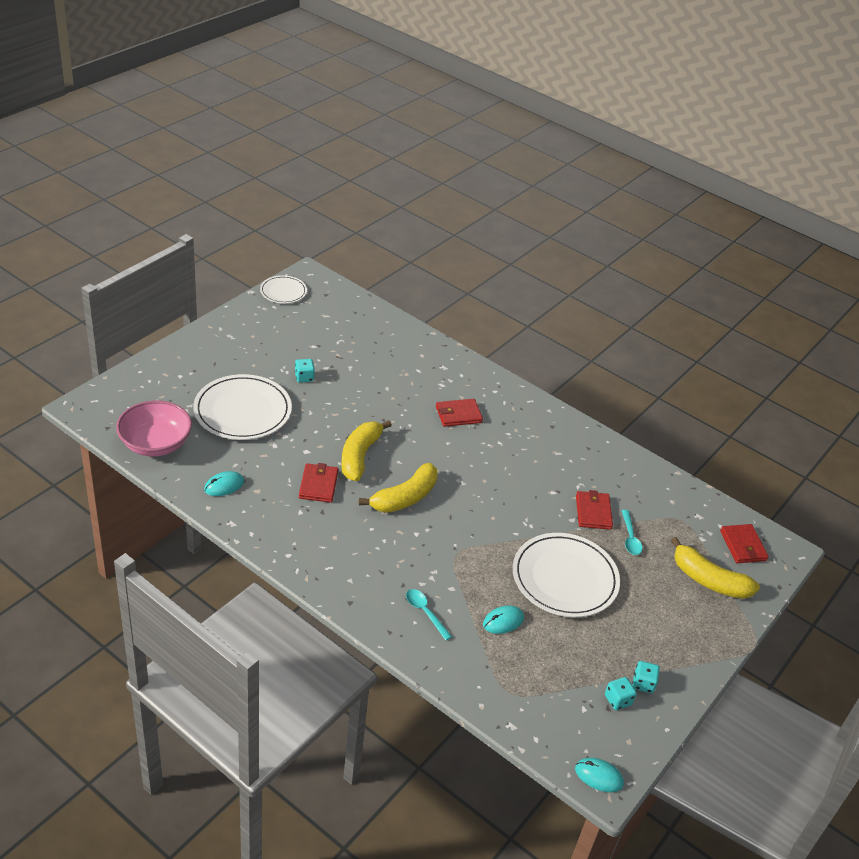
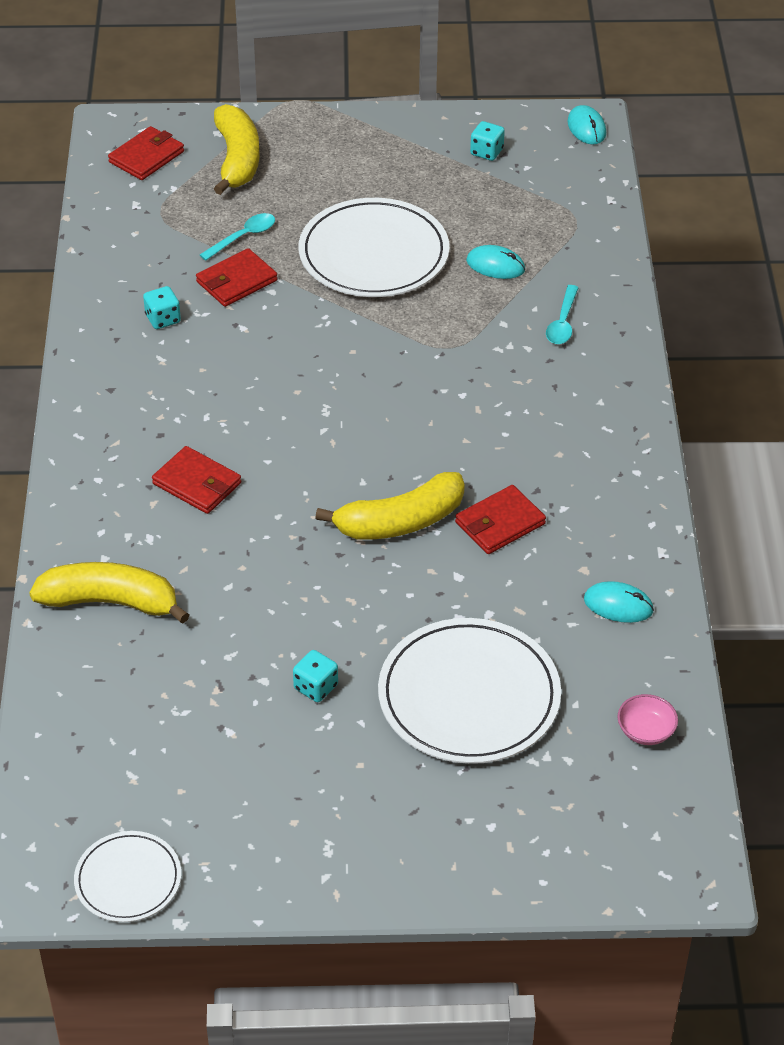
camera: 125 degrees left, 5 degrees up
(155, 444) = (645, 731): pink bowl -> pink bowl, size x0.45
(404, 498) = (418, 438): yellow banana -> yellow banana (111, 602)
(643, 683) = (444, 146): turquoise dice -> turquoise dice (163, 319)

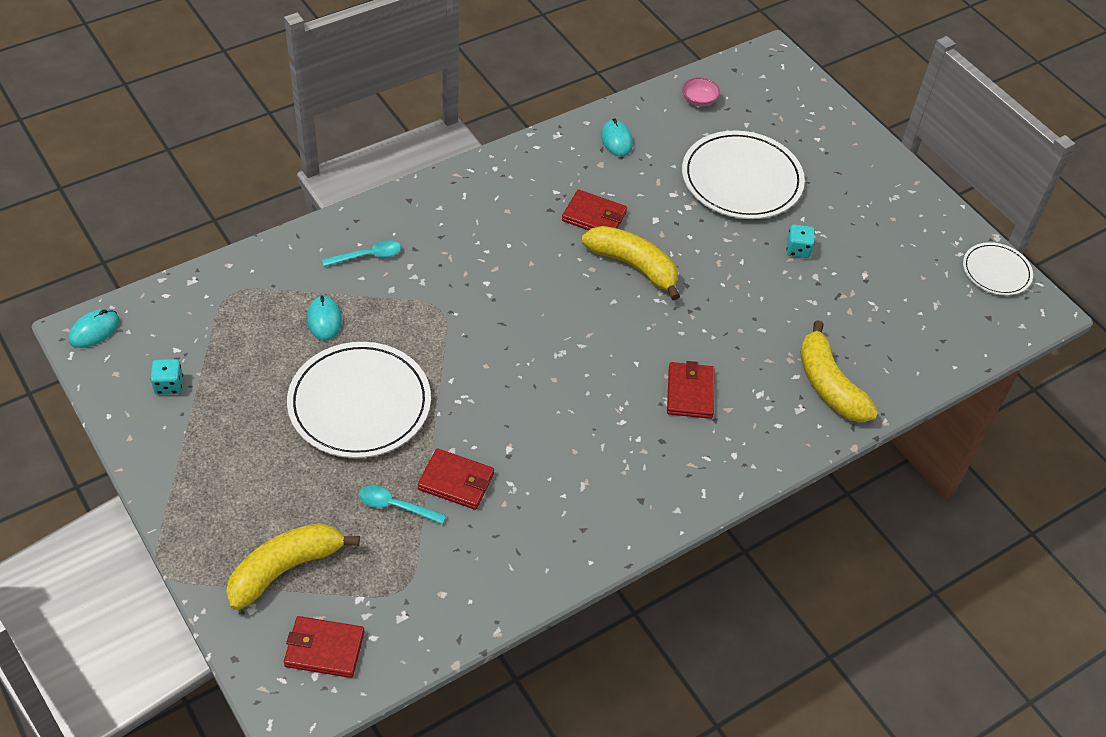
camera: 125 degrees left, 5 degrees up
(163, 319) = (537, 509): turquoise dice -> none

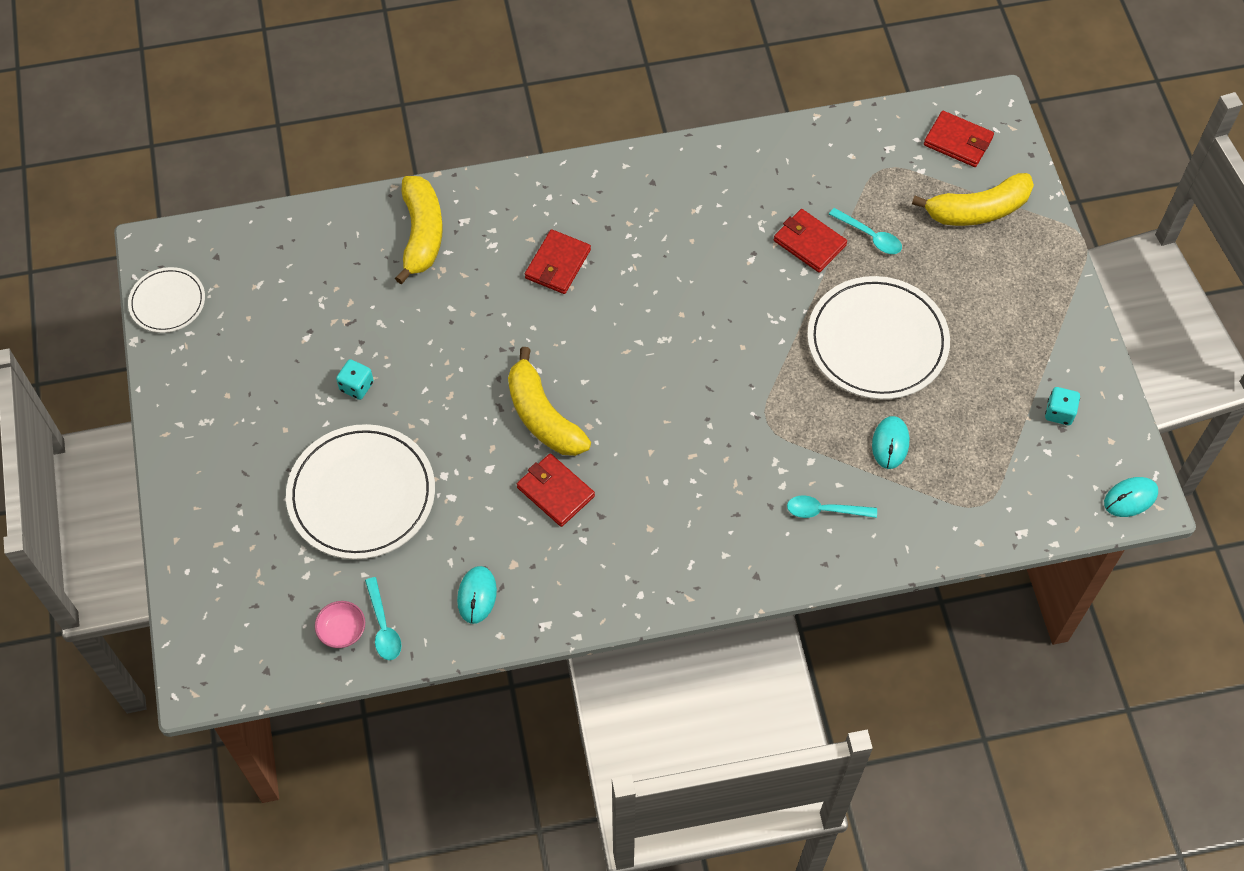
camera: 155 degrees left, 10 degrees up
(672, 108) = (383, 626): none -> turquoise spoon

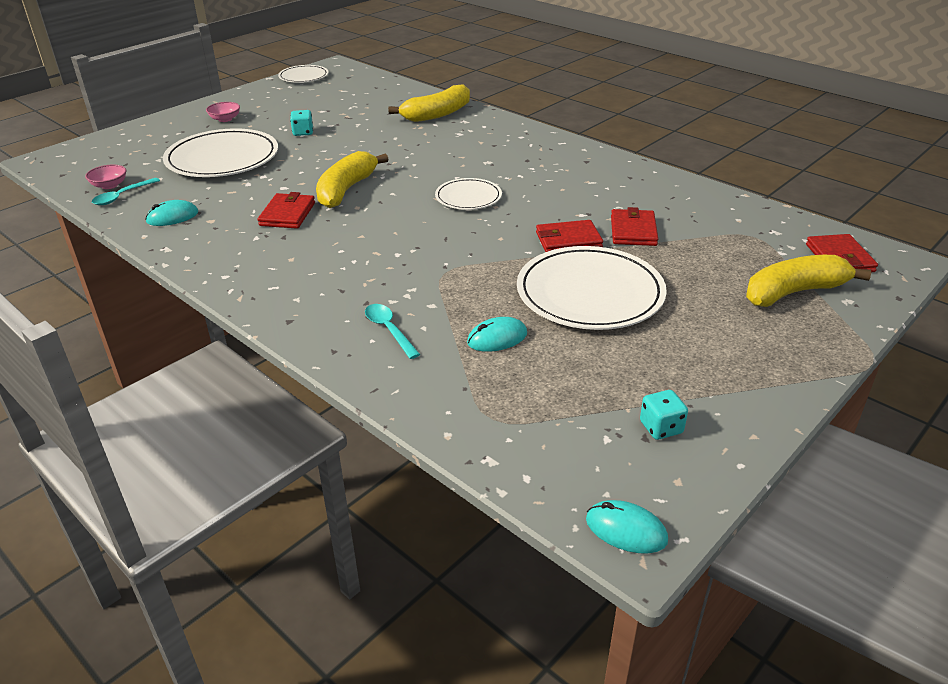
camera: 55 degrees right, 25 degrees down
(241, 447) = (225, 119): none -> pink bowl
(557, 264) = (474, 155): red wallet -> red wallet (568, 240)
(645, 324) = (468, 197): none -> white plate
(870, 236) = (682, 253): turquoise spoon -> none
(977, 210) = (794, 292): yellow banana -> yellow banana turned 120 degrees clockwise

